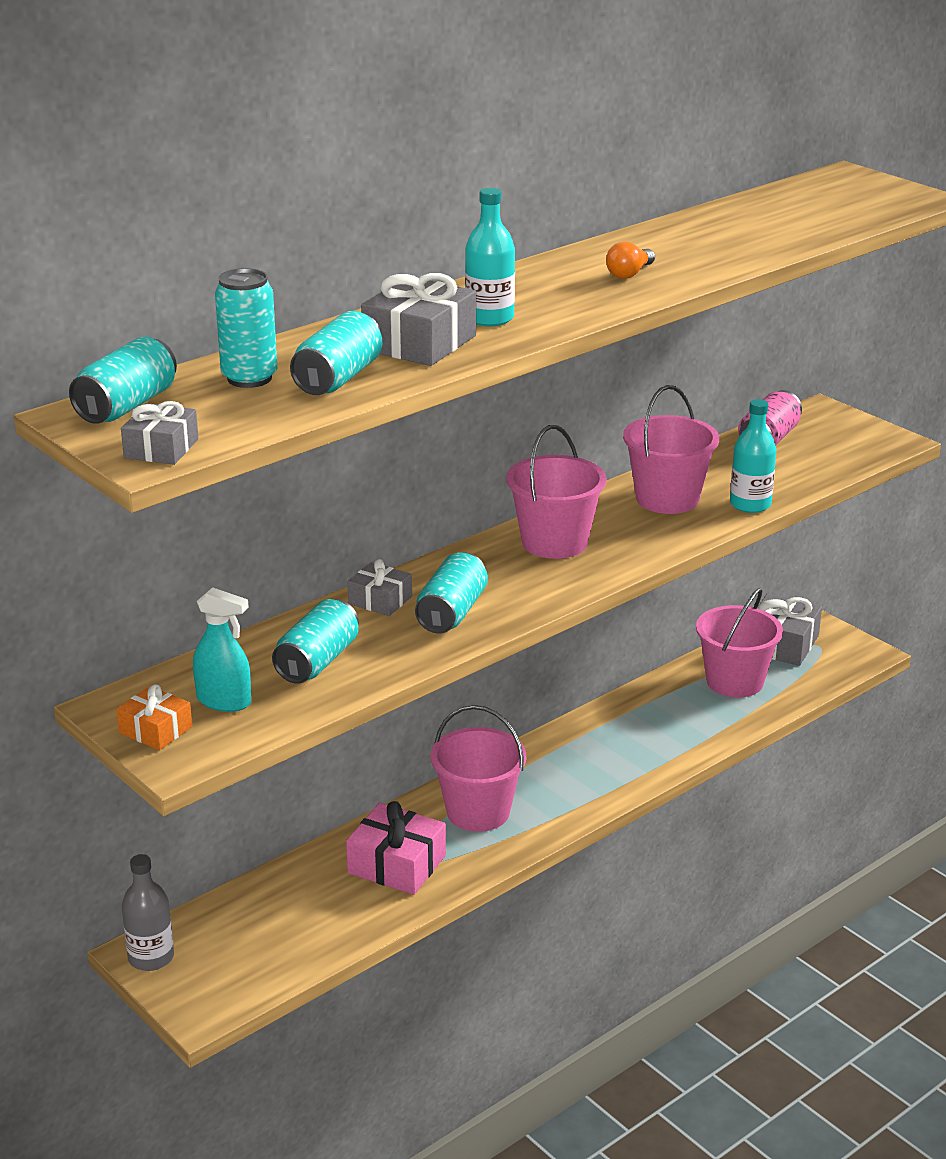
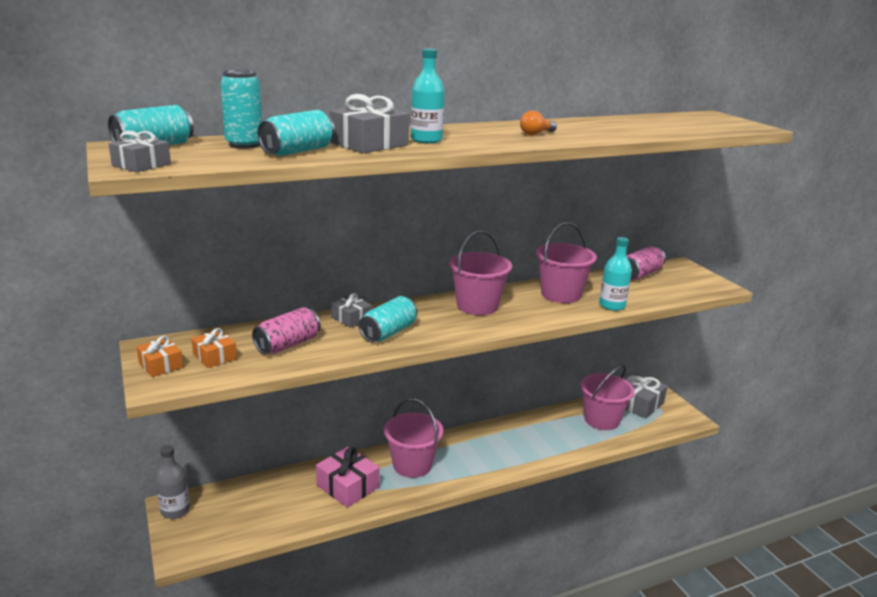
camera: 15 degrees right, 5 degrees down
(224, 701) = (215, 356): turquoise spray bottle -> orange gift
(317, 661) = (288, 345): turquoise can -> pink can

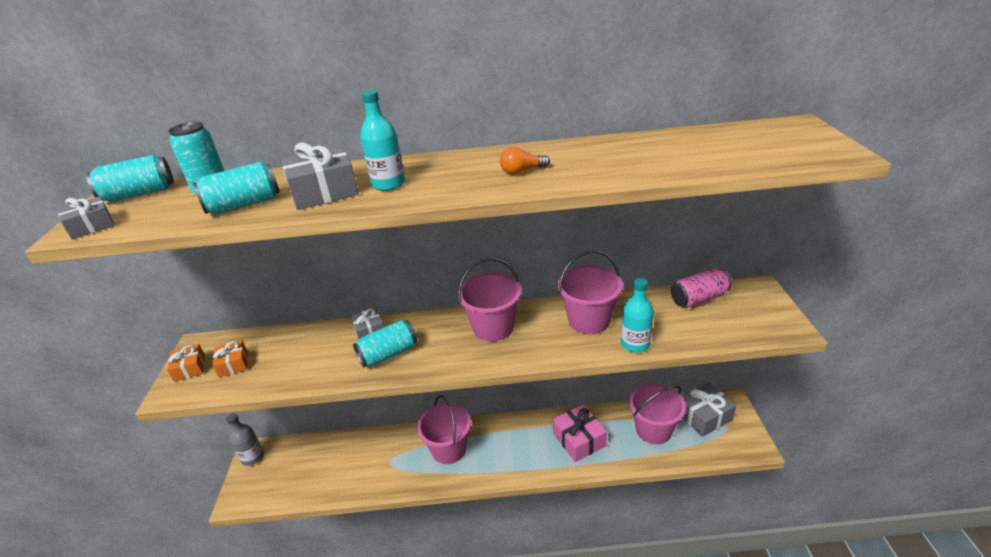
camera: 25 degrees right, 10 degrees up
(288, 345) = (296, 358): pink can -> none
(347, 486) = (386, 461): pink gift -> pink gift (579, 439)

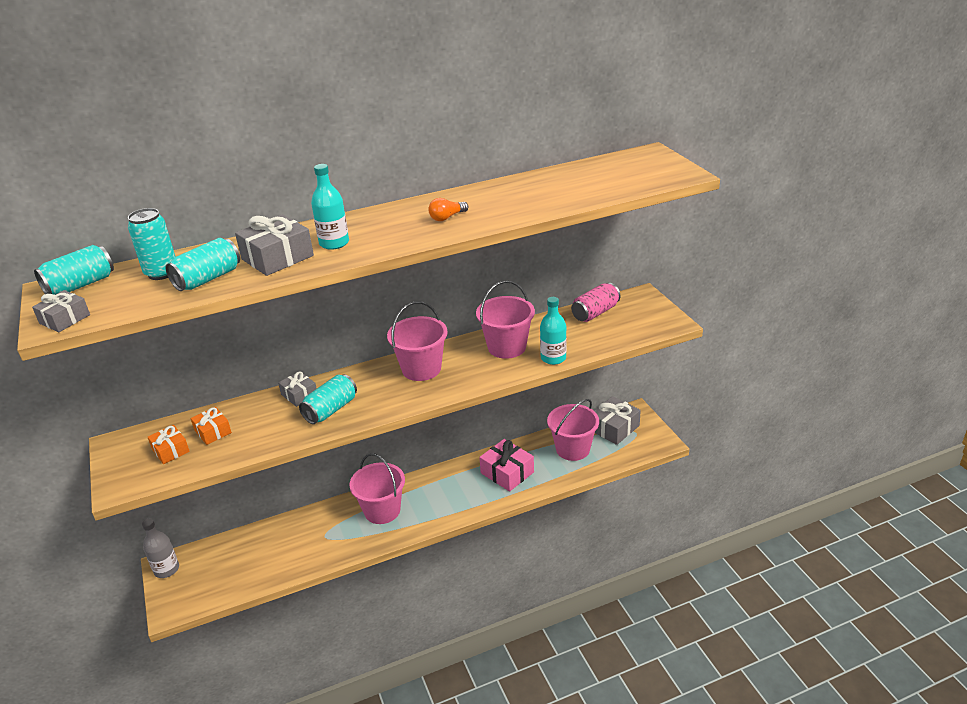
camera: 20 degrees left, 0 degrees up
(189, 368) = (123, 463): orange gift -> orange gift (213, 431)

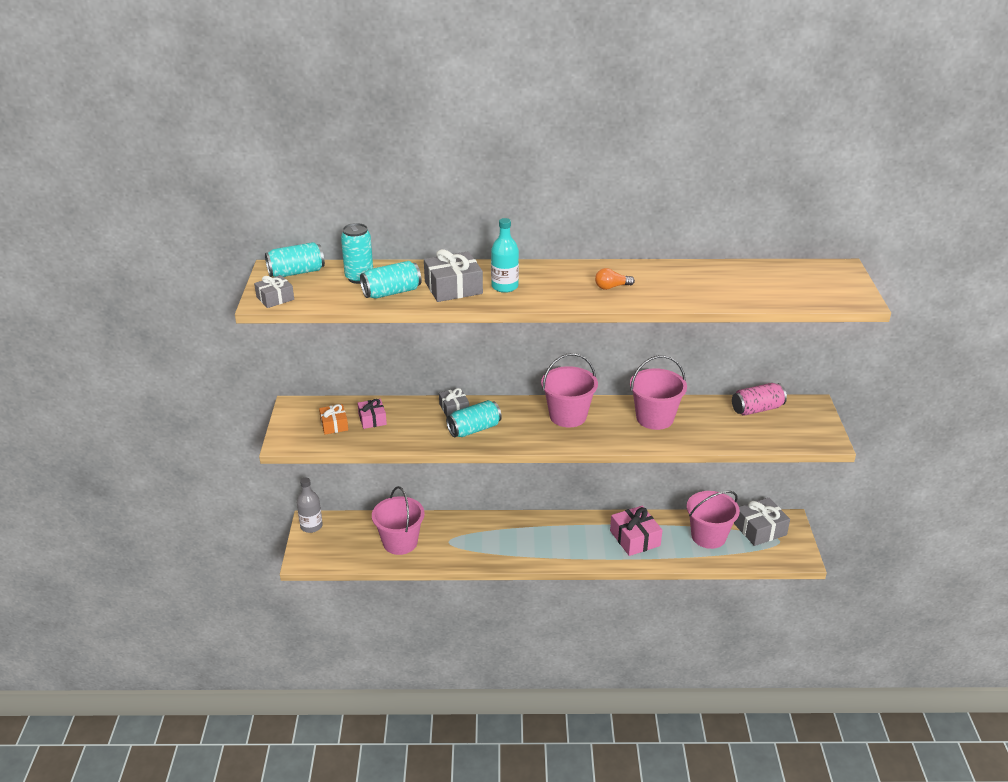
camera: 20 degrees right, 0 degrees up
(213, 431) = (372, 419): orange gift -> pink gift
(382, 510) = (507, 535): pink bucket -> pink bucket (400, 542)
(553, 358) = (692, 440): turquoise bottle -> none

